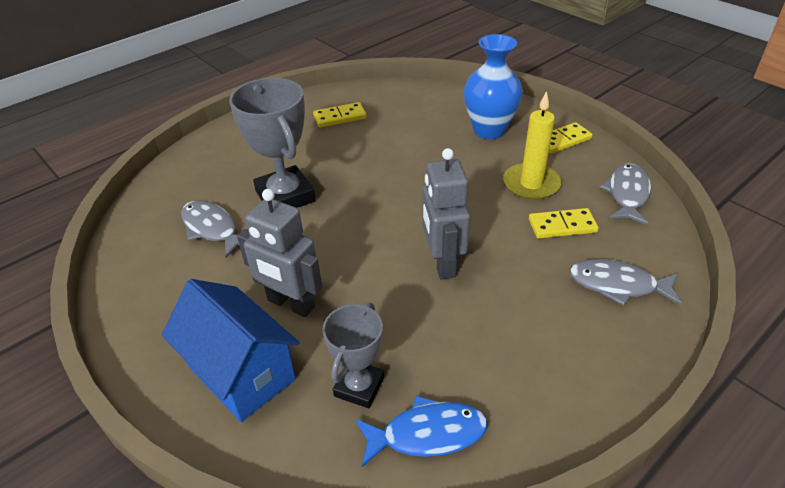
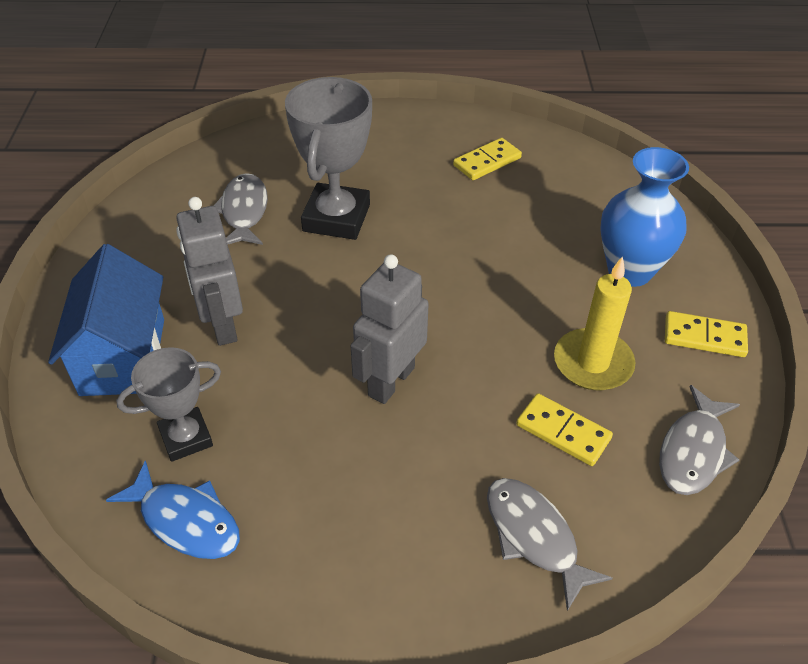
camera: 40 degrees right, 5 degrees up
(340, 117) = (487, 162): yellow domino -> yellow domino turned 60 degrees counterclockwise
(627, 194) = (693, 451): grey fish -> grey fish turned 150 degrees clockwise

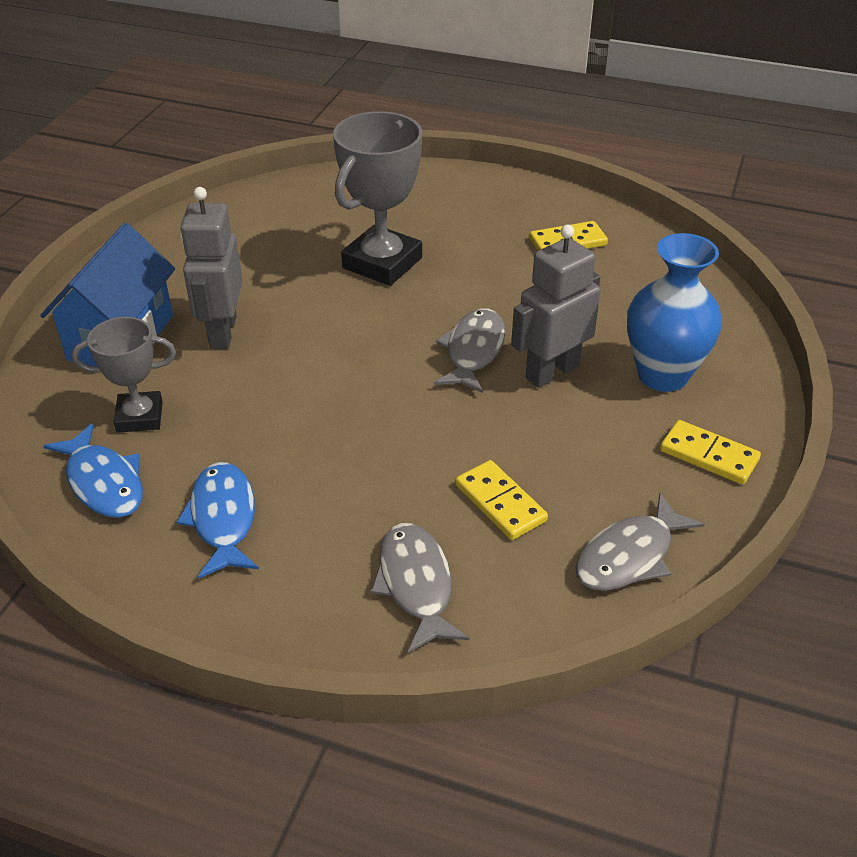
camera: 20 degrees right, 5 degrees down
(244, 211) = (296, 239): grey fish -> grey fish (473, 351)
(324, 524) = (223, 518): none -> blue fish
(390, 381) = (353, 416): grey robot -> grey robot (552, 372)
(593, 363) = (569, 450): yellow candle -> none

